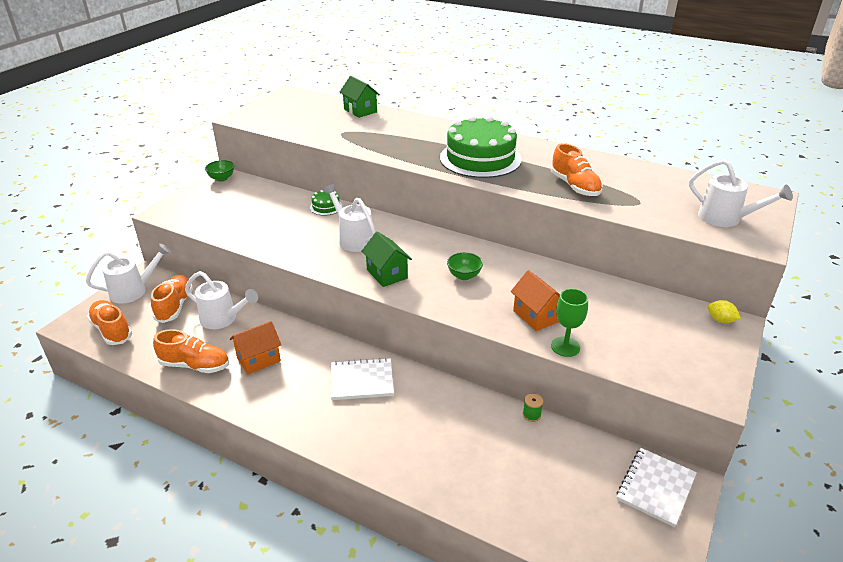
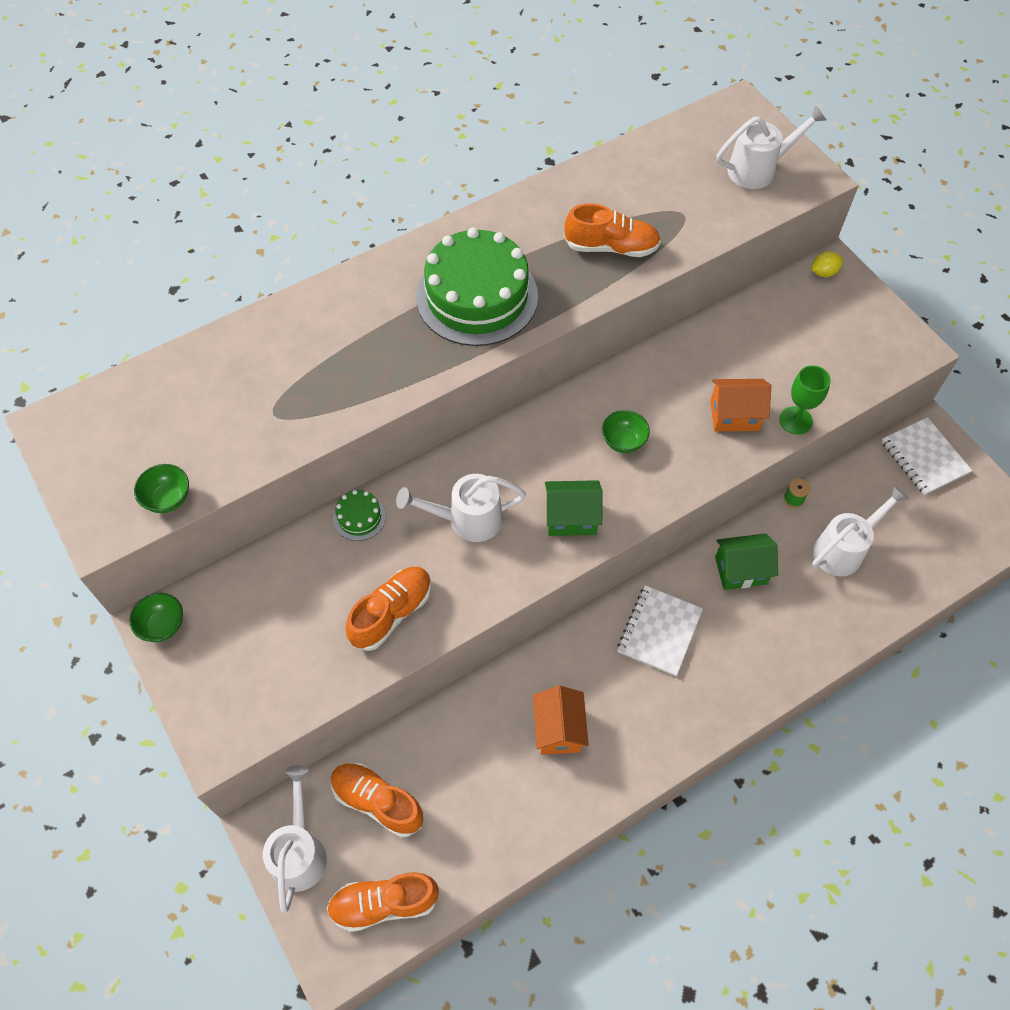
camera: 60 degrees left, 25 degrees up
(195, 365) = (527, 810): orange shoe -> orange shoe (391, 613)
(223, 319) = (448, 746): white watering can -> white watering can (844, 549)
(269, 125) = (168, 499): none -> green bowl
(360, 111) = (212, 357): green house -> green house (740, 570)

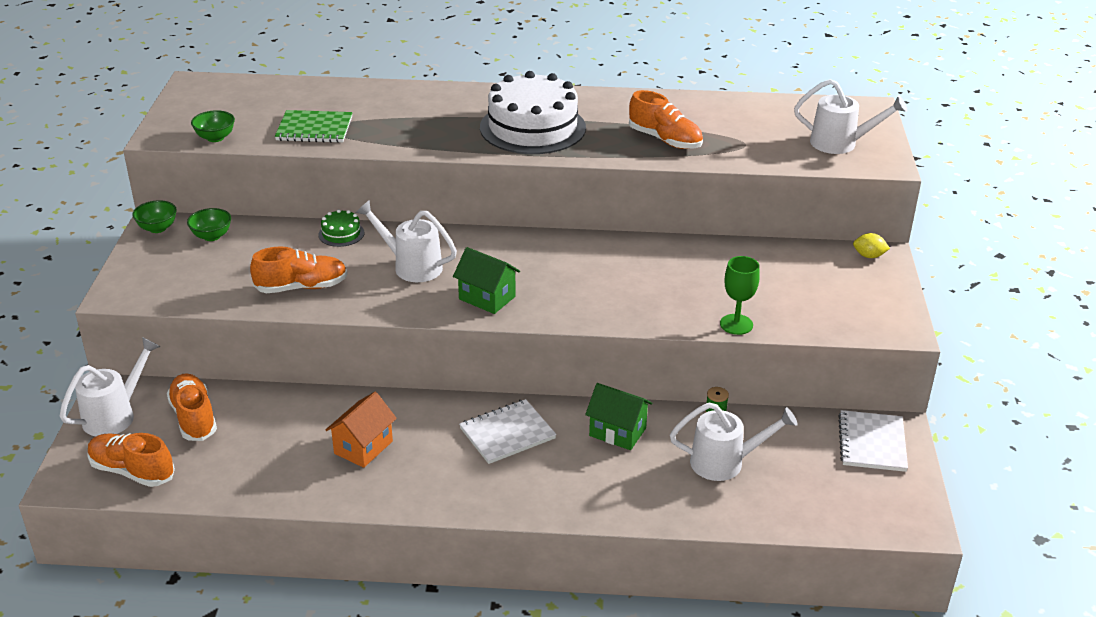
camera: 35 degrees right, 25 degrees down
(262, 423) = (314, 129): none -> green notebook
(477, 297) = (532, 127): green cake -> white cake
(623, 441) = (578, 277): green bowl -> green bowl (212, 236)
(734, 415) = (686, 300): orange house -> none

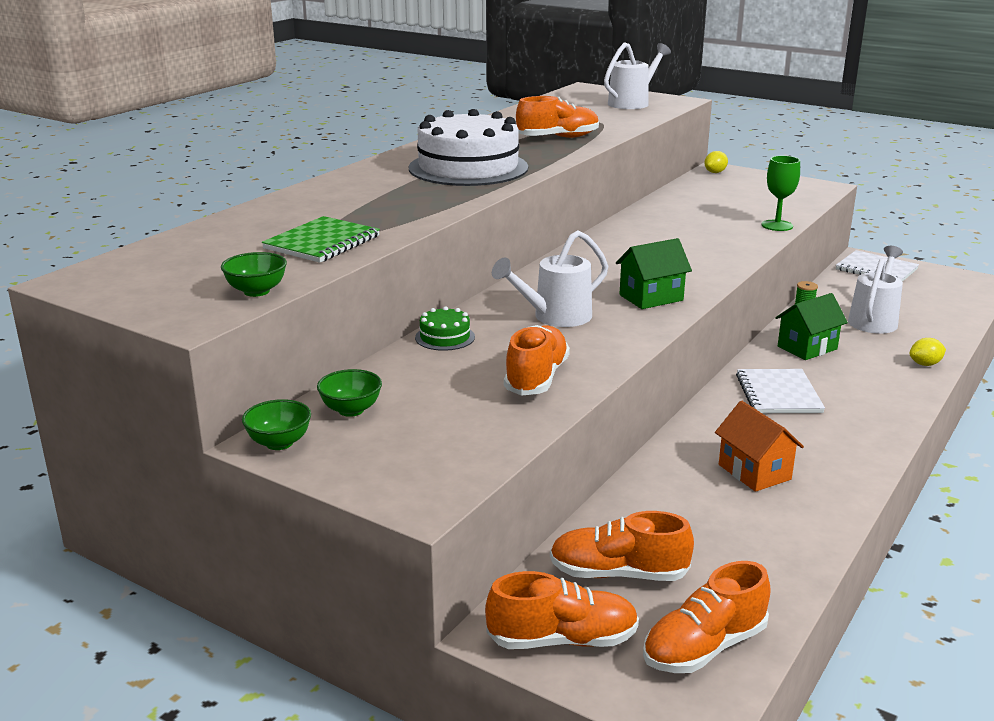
camera: 60 degrees left, 10 degrees down
(115, 415) = (562, 640): white watering can -> orange shoe
(644, 510) = (925, 364): none -> yellow lemon

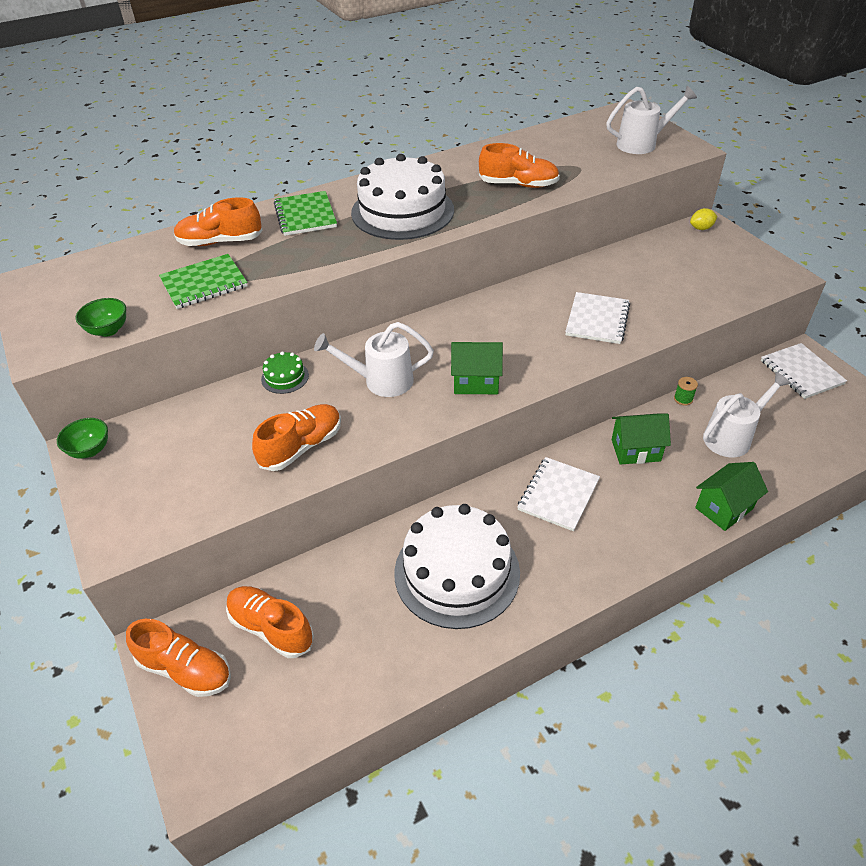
camera: 30 degrees right, 20 degrees up
(351, 410) = (158, 434): green bowl -> none
(364, 185) = (305, 215): none -> green notebook
(704, 647) = (262, 723): orange shoe -> orange shoe (220, 242)
(705, 239) = (597, 320): none -> white notebook
(754, 472) = (457, 572): orange house -> white cake
(777, 225) = (681, 320): green goblet -> none
(925, 364) = (724, 508): yellow lemon -> green house

